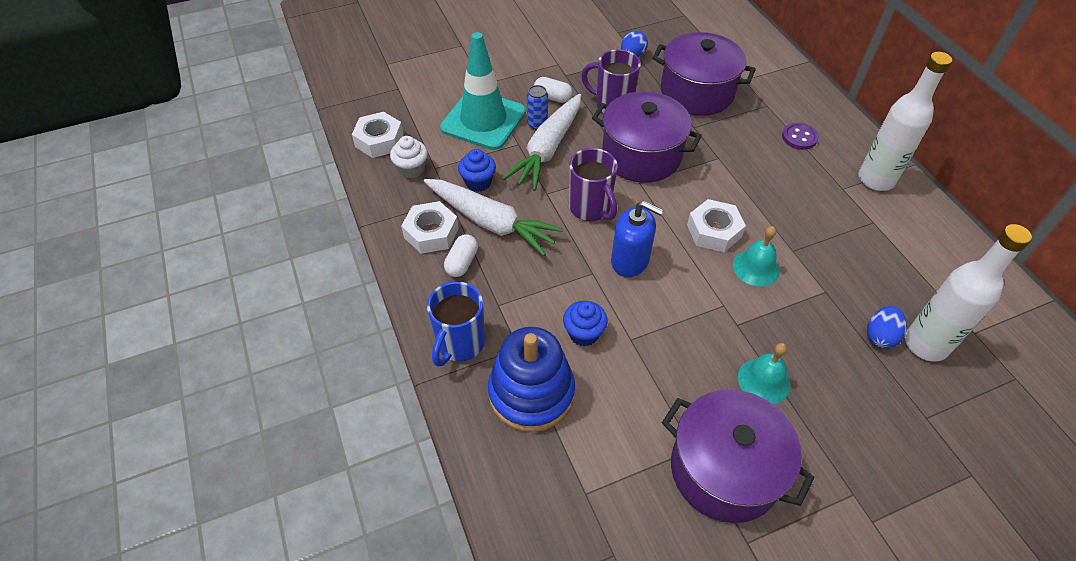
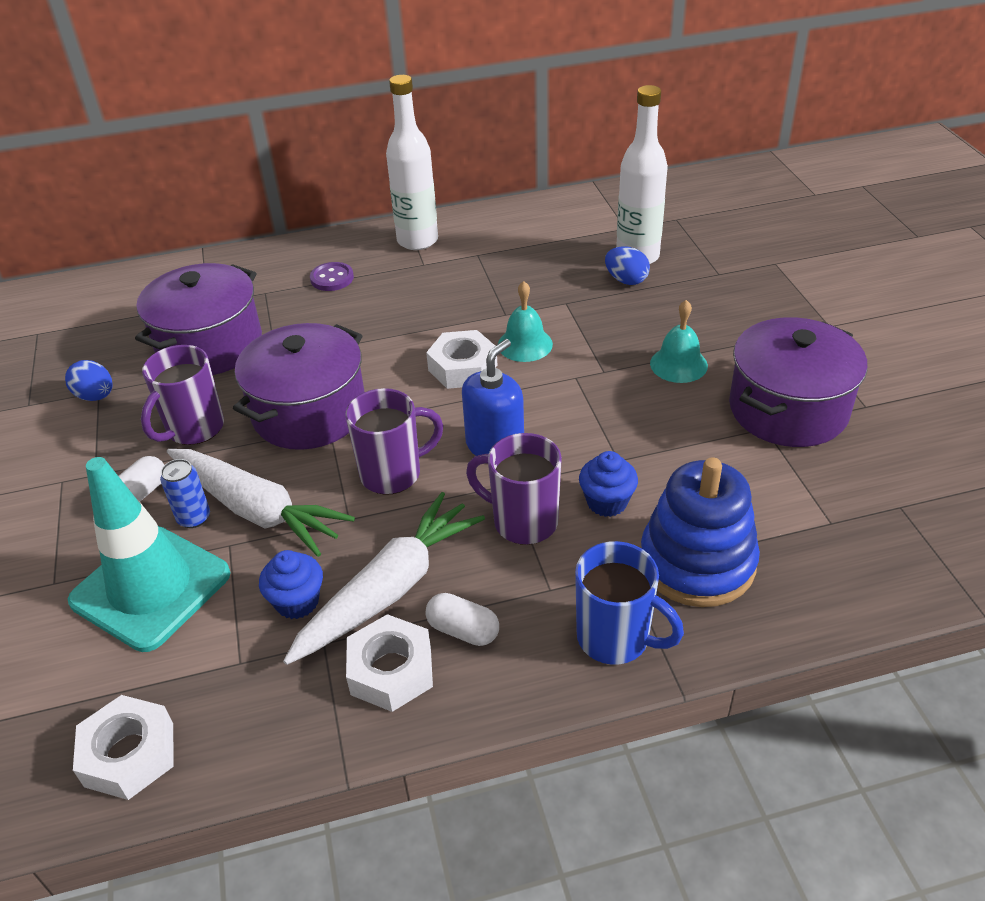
camera: 80 degrees left, 10 degrees down
(411, 169) = (230, 699): white cupcake -> none
(557, 284) = (523, 521): none -> purple mug

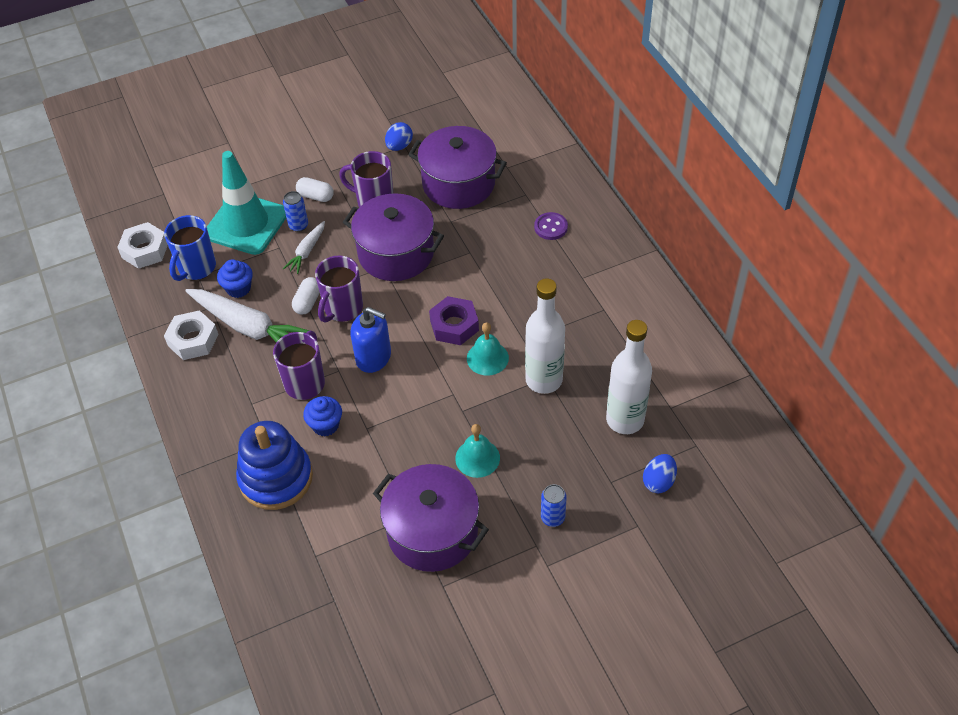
camera: 80 degrees right, 10 degrees up
(256, 509) = (307, 251): white carrot -> white carrot, size x0.52
(393, 474) = (342, 309): purple mug -> purple mug turned 60 degrees clockwise
(417, 241) = (615, 267): white bottle -> white bottle (544, 380)
(463, 368) = (454, 325): white nut -> purple nut
(463, 630) = (220, 367): white capsule -> white capsule (308, 302)
(615, 638) = (216, 439): blue mug -> blue mug (196, 268)
(626, 280) = (586, 414): blue egg -> blue egg (658, 481)
(766, 316) = (552, 517): none -> blue can

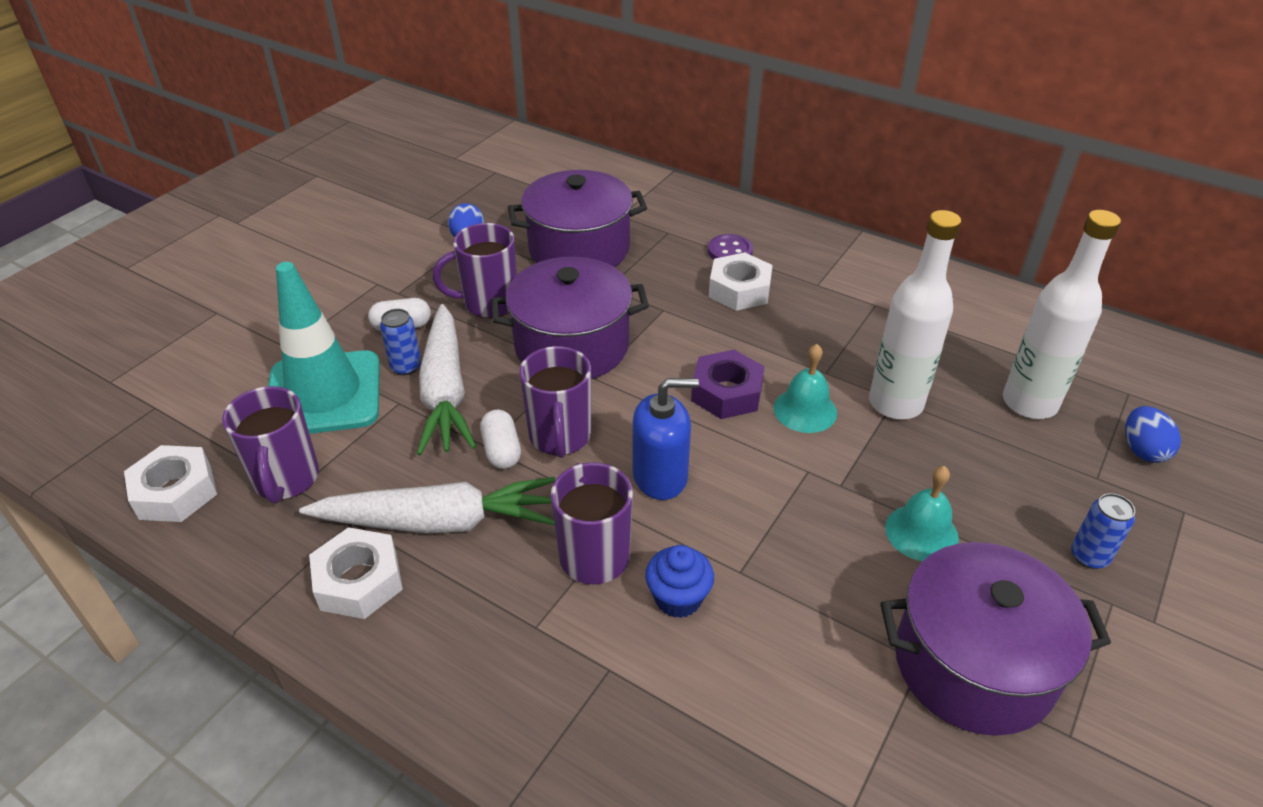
camera: 35 degrees left, 10 degrees down
(196, 268) = (286, 480): blue mug -> purple mug
(238, 288) = (378, 478): blue cupcake -> none
(276, 478) = (675, 719): blue stacking toy -> none
(307, 251) = (445, 391): white carrot -> white carrot, size x1.92
(528, 259) = (739, 290): none -> white nut

